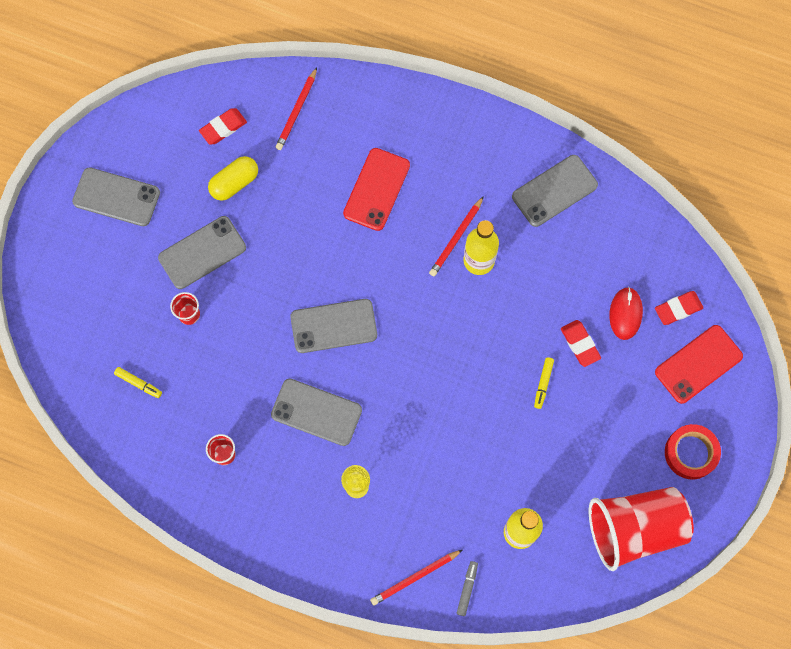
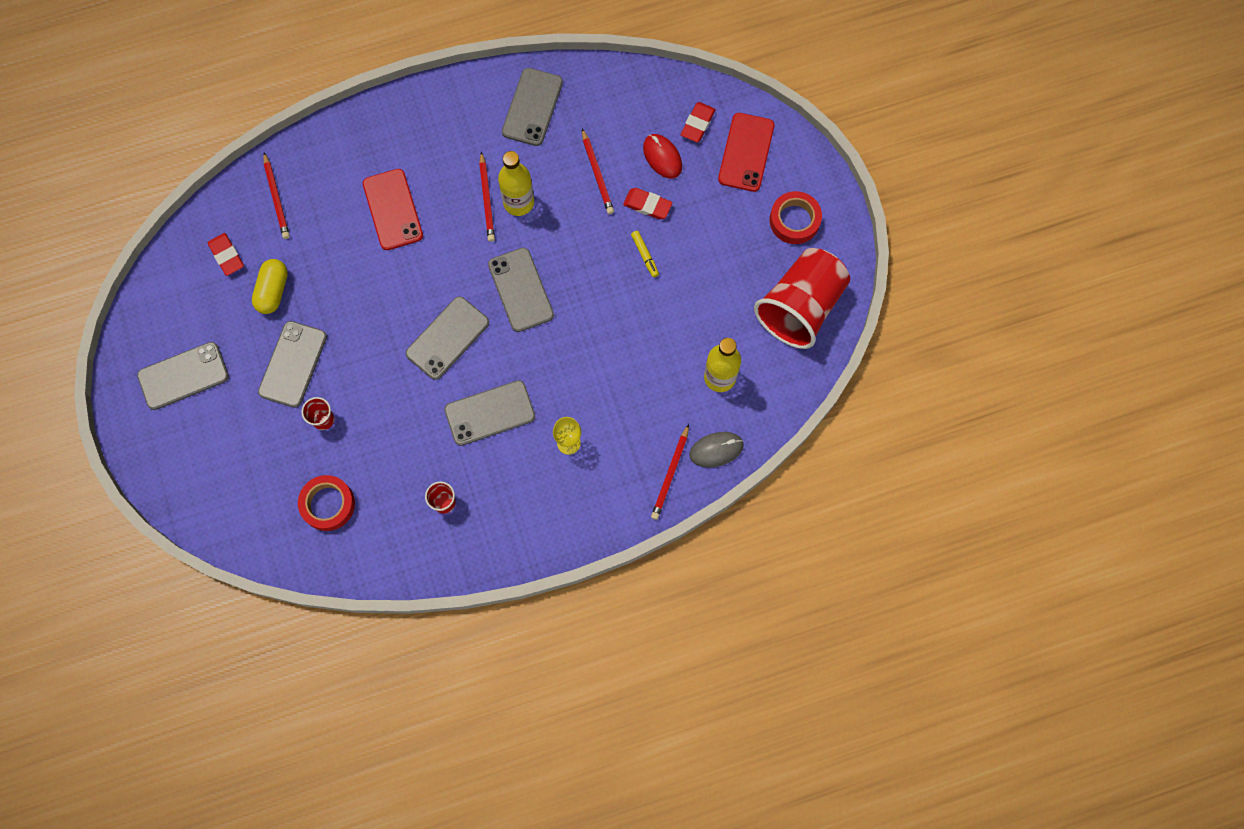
camera: 40 degrees left, 0 degrees up
(138, 383) = (328, 504): yellow marker -> red tape
(223, 128) = (226, 255): red eraser -> red eraser turned 45 degrees counterclockwise
(422, 333) = (520, 290): none -> grey phone
(467, 589) = (716, 450): grey marker -> grey mouse
(561, 286) = (597, 173): none -> red pencil

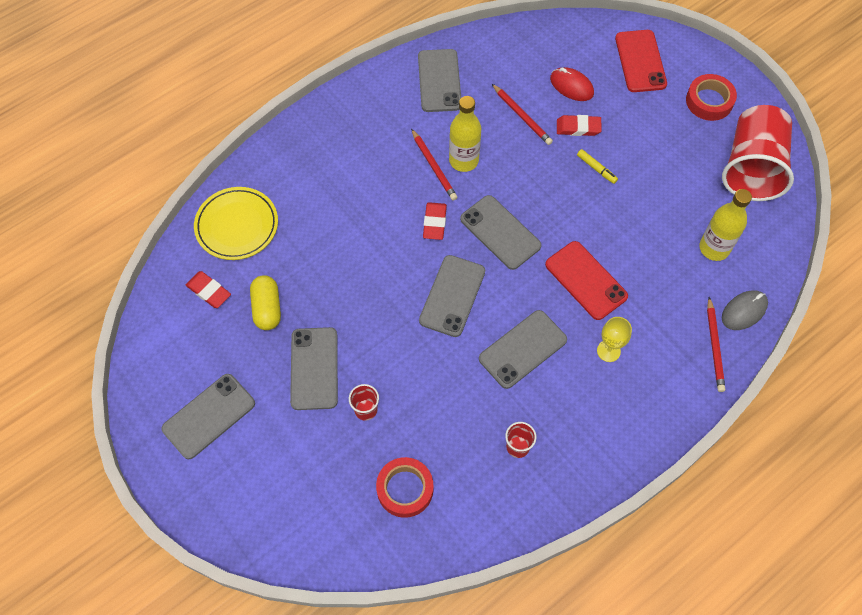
camera: 20 degrees left, 10 degrees down
(276, 198) = (237, 226): red pencil -> yellow plate
(393, 209) = (351, 202): red phone -> red phone (586, 280)
(697, 124) = (588, 52): red eraser -> red eraser (434, 223)

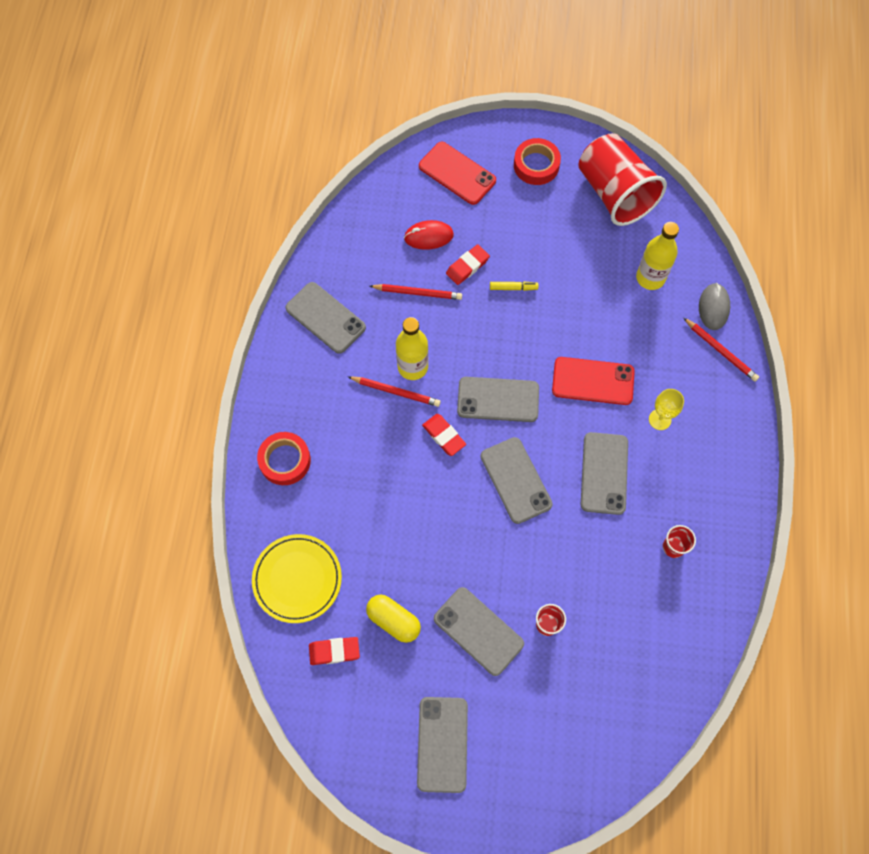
camera: 45 degrees left, 5 degrees up
(405, 489) = (634, 653): red tape -> red tape (285, 460)

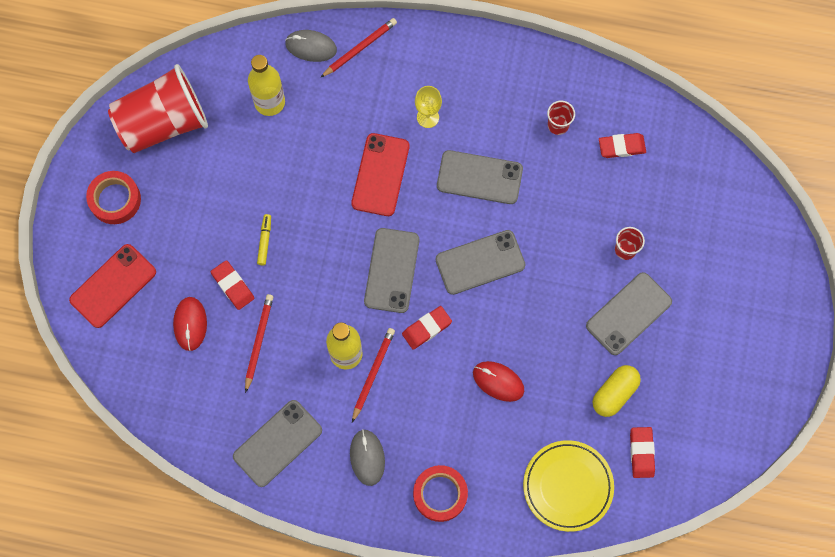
camera: 85 degrees left, 5 degrees up
(316, 394) = (367, 457): none -> grey mouse
(397, 506) = (498, 381): none -> red mouse
(442, 744) = (732, 357): grey phone -> none
(660, 614) = (621, 147): none -> red eraser

